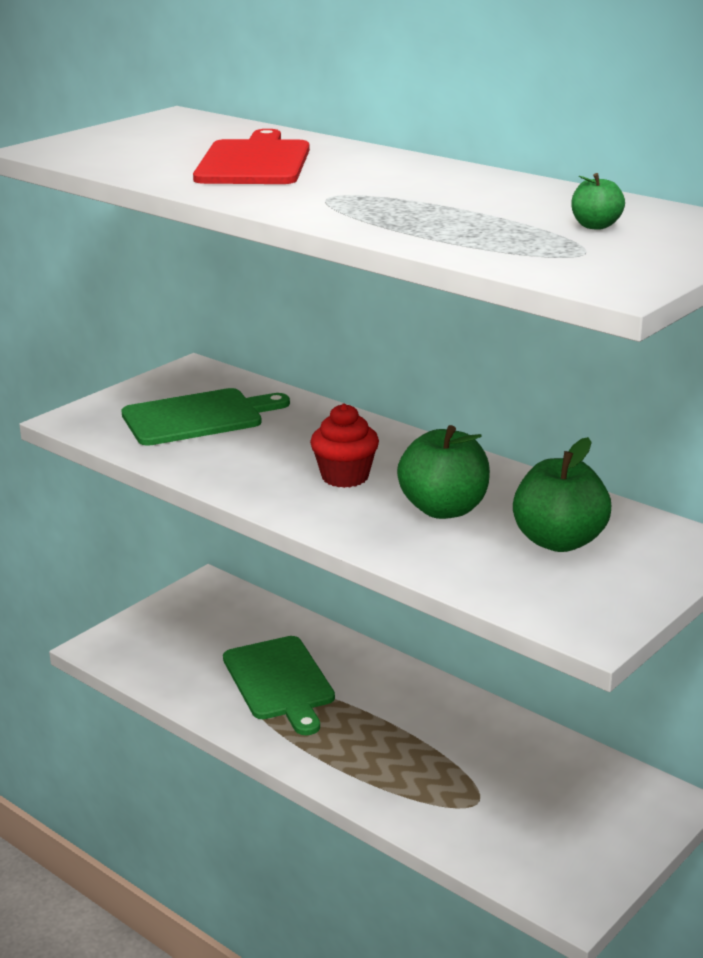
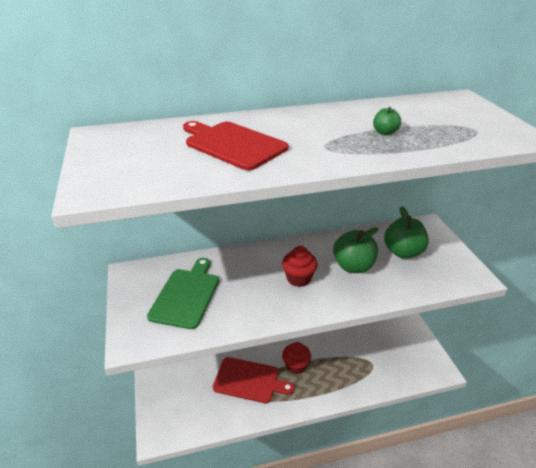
camera: 55 degrees left, 10 degrees up
(279, 681) = (249, 380): green cutting board -> red cutting board
(365, 716) = (296, 366): none -> red cupcake
(595, 226) = (437, 115): green apple -> green apple (385, 132)

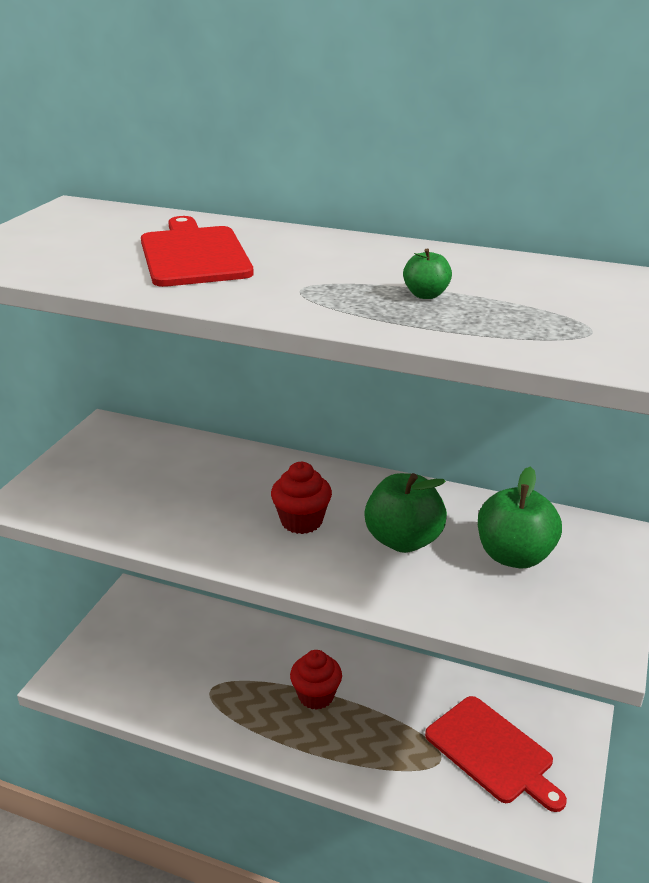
camera: 35 degrees right, 5 degrees down
(186, 295) = (137, 479): green cutting board -> none
(249, 380) = (232, 678): red cutting board -> red cutting board (492, 752)

